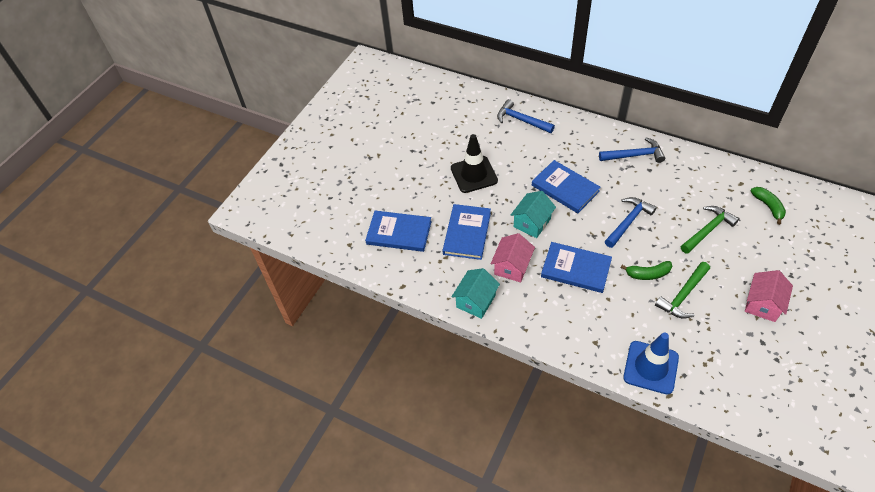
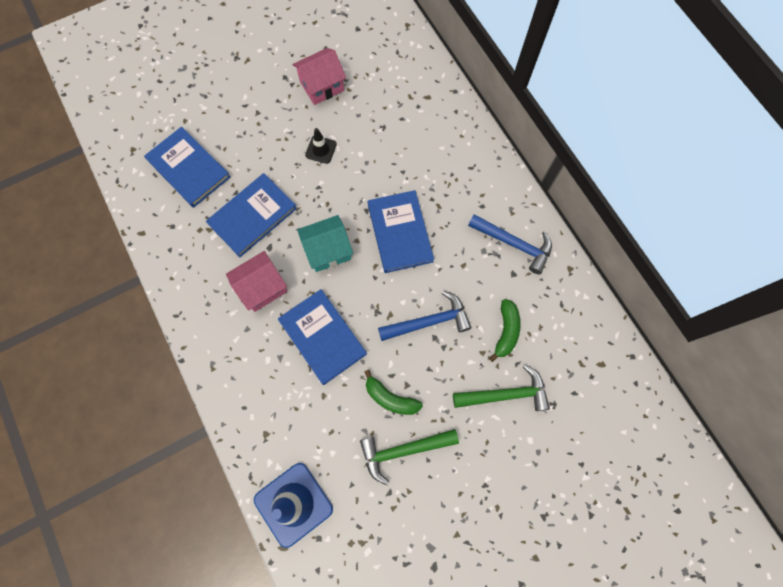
camera: 30 degrees right, 20 degrees up
(474, 174) = (321, 149): black traffic cone -> black traffic cone, size x0.51
(476, 301) = (193, 301): turquoise house -> none
(521, 120) = (431, 114): blue hammer -> none
(762, 304) = (478, 525): pink house -> pink house (322, 86)
(768, 206) = (603, 415): green banana -> green banana (505, 331)

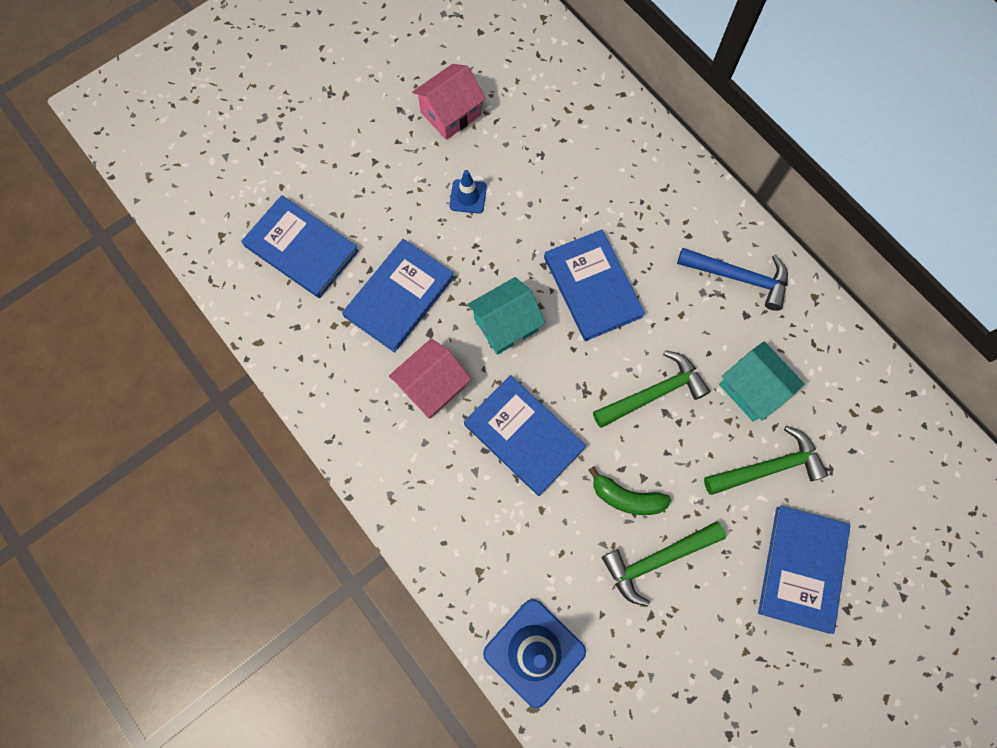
camera: 10 degrees left, 0 degrees up
(321, 149) = (468, 196): black traffic cone -> blue traffic cone
(429, 321) = (654, 393): blue hammer -> green hammer
(505, 331) = (752, 389): green banana -> turquoise house
(515, 478) = (802, 568): none -> blue book

